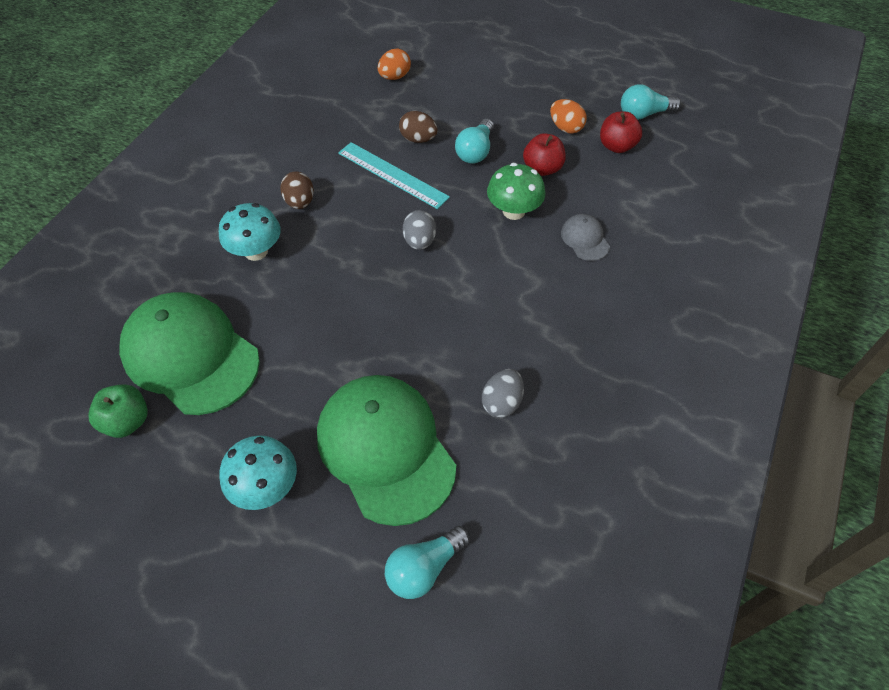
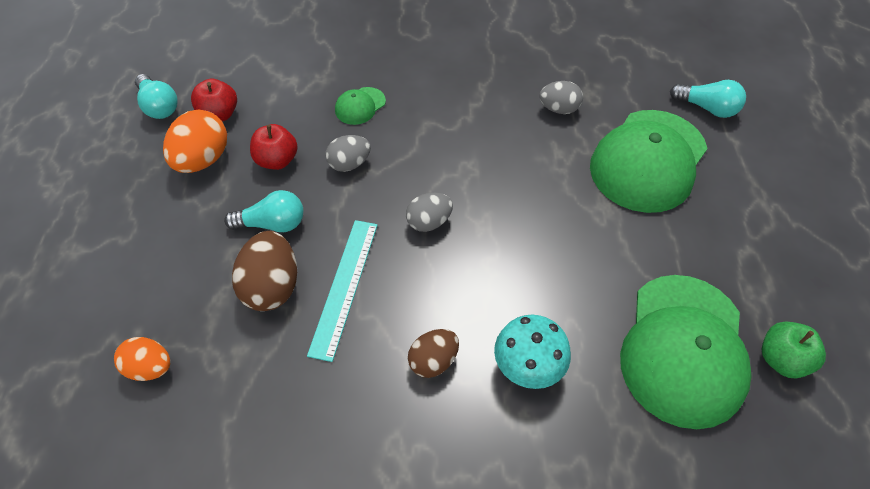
camera: 115 degrees left, 0 degrees up
(265, 487) = (738, 220): turquoise mushroom -> none
(418, 139) = (272, 286): brown egg -> brown egg, size x1.57
(513, 211) = (349, 164): green mushroom -> grey egg
(566, 128) = (203, 160): orange egg -> orange egg, size x1.57
(585, 239) = (360, 106): grey cap -> green cap

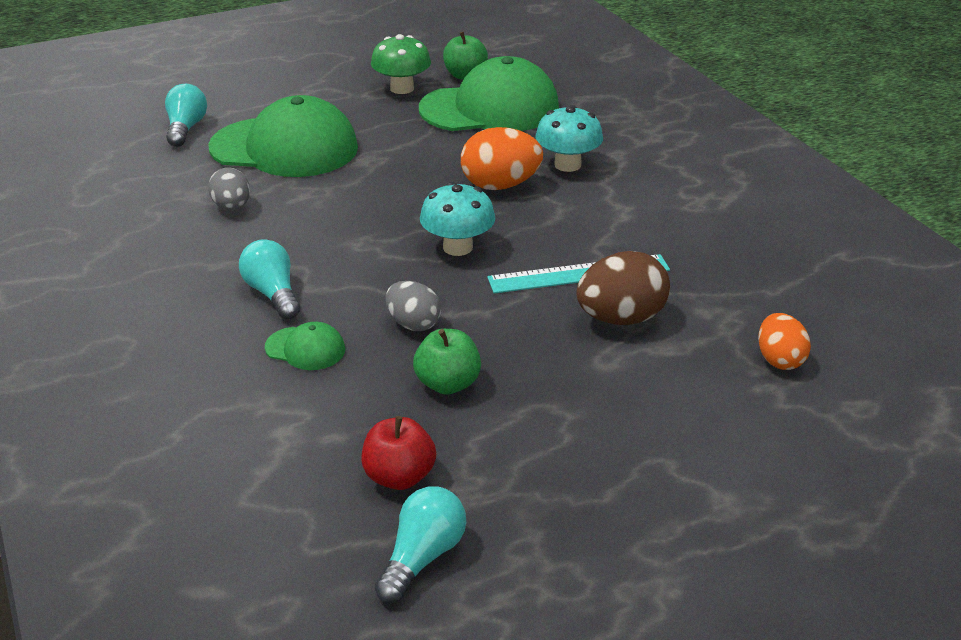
camera: 115 degrees left, 20 degrees down
(203, 160) = (494, 452): orange egg -> orange egg (500, 185)
(272, 224) = (544, 349): turquoise light bulb -> turquoise light bulb (273, 294)
(277, 160) = (448, 384): red apple -> green apple
(429, 222) = (458, 247): grey egg -> turquoise mushroom
(433, 361) = (606, 206): brown egg -> none
(757, 285) = (402, 88): none -> green mushroom

